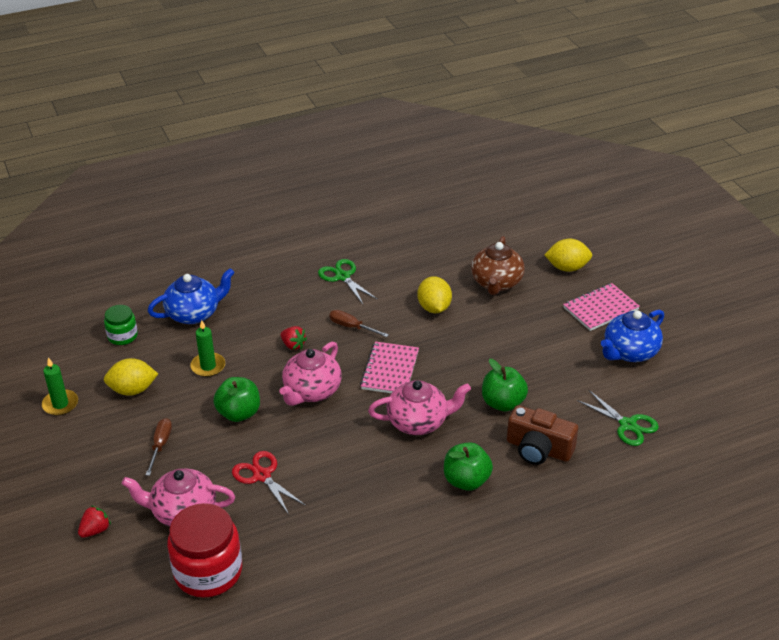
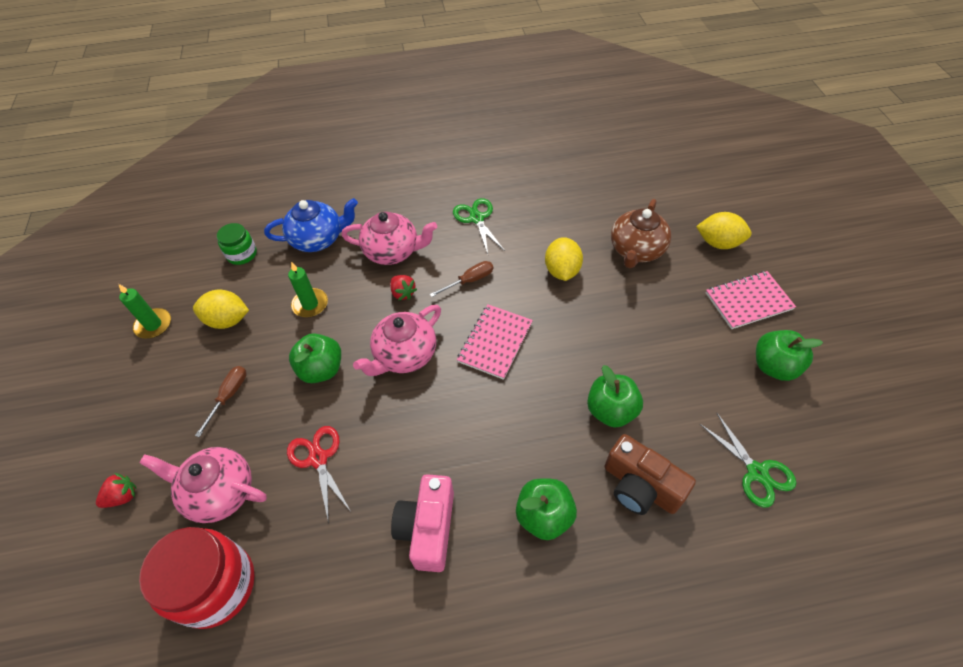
camera: 15 degrees right, 15 degrees up
(352, 327) = (469, 280): brown screwdriver -> brown screwdriver turned 105 degrees clockwise
(374, 505) = (428, 528): none -> pink camera
(418, 422) = (509, 418): pink teapot -> pink teapot (393, 251)
(629, 352) = (774, 366): blue teapot -> green apple

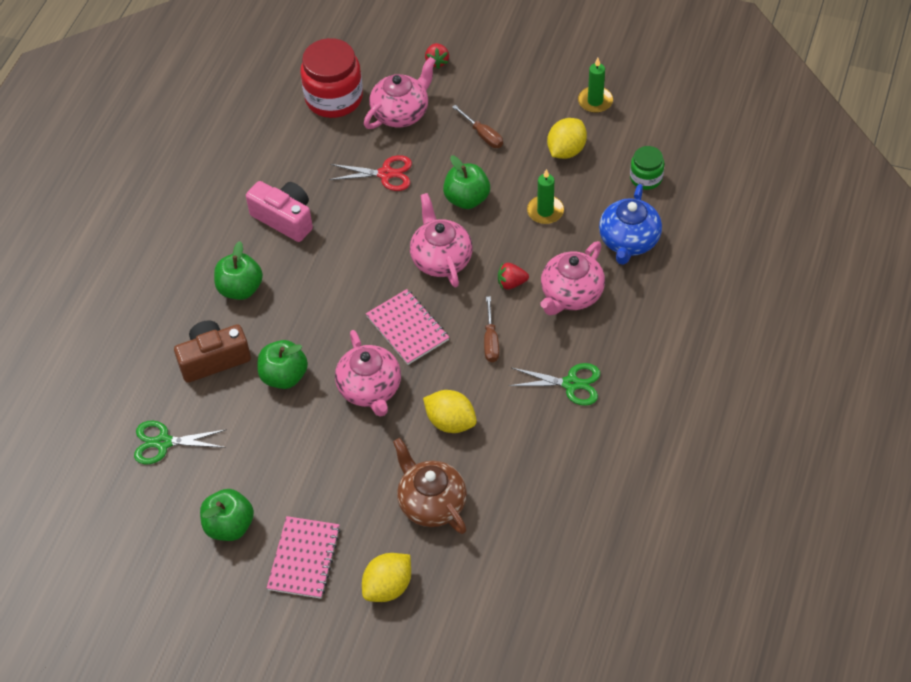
camera: 120 degrees right, 0 degrees up
(573, 337) = (370, 389): none -> pink teapot

